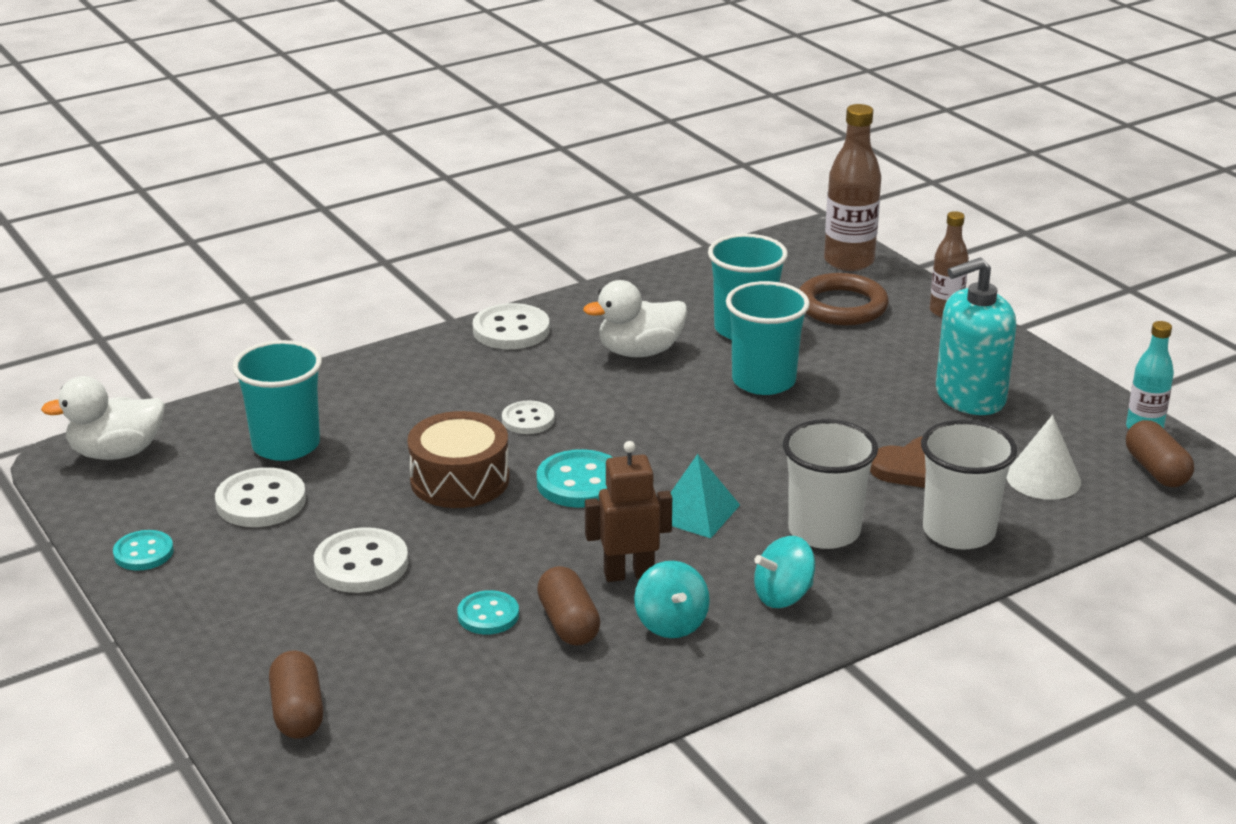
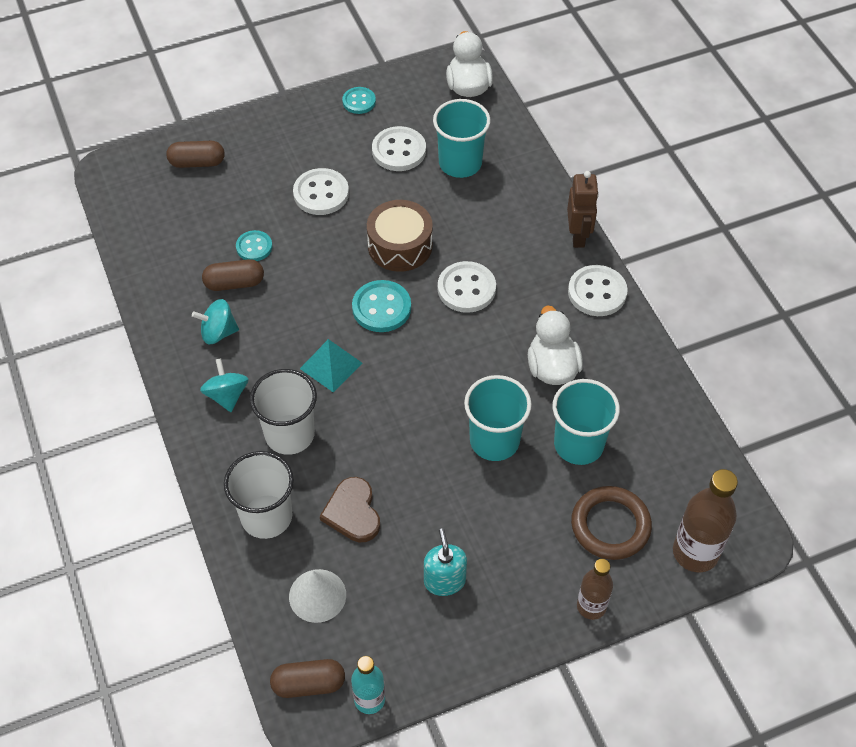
camera: 100 degrees right, 25 degrees up
(528, 420) = (466, 289): white button -> white button, size x1.58
(628, 574) = (274, 319): brown robot -> brown robot (578, 236)
(970, 397) = (444, 581): turquoise soap dispenser -> turquoise soap dispenser, size x0.62

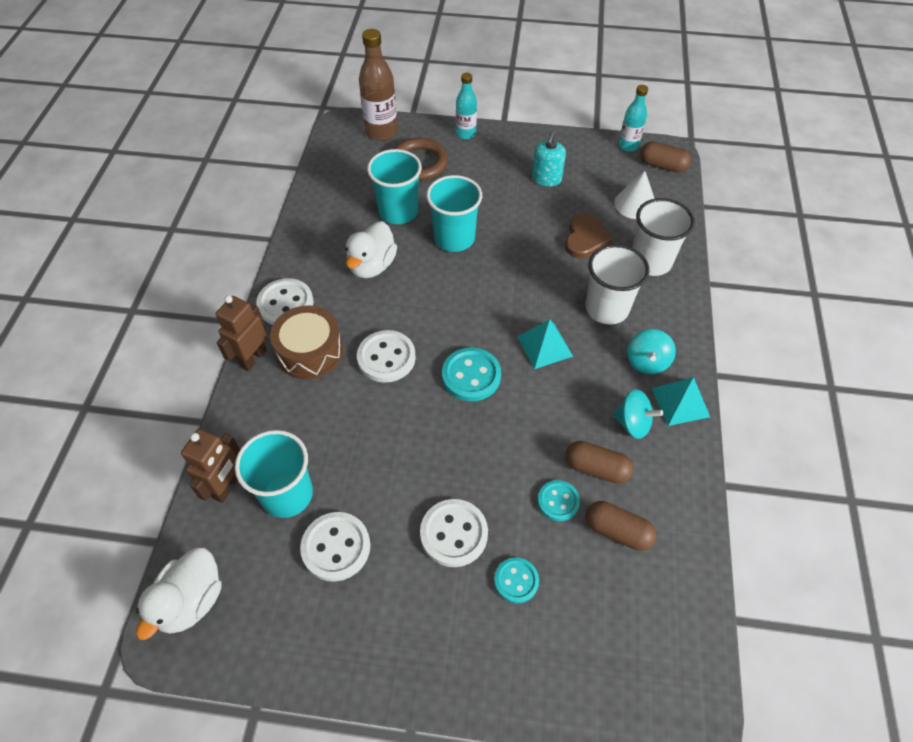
camera: 150 degrees left, 0 degrees up
(182, 370) = (680, 402): none -> turquoise pyramid
(197, 162) = (575, 663): brown capsule -> brown capsule (617, 531)
(359, 101) = (329, 654): turquoise button -> turquoise button (516, 581)
(400, 246) = (414, 429): brown drum -> brown drum (310, 351)
(507, 149) = (227, 486): none -> brown robot
(591, 606) = (466, 134): brown bottle -> turquoise bottle

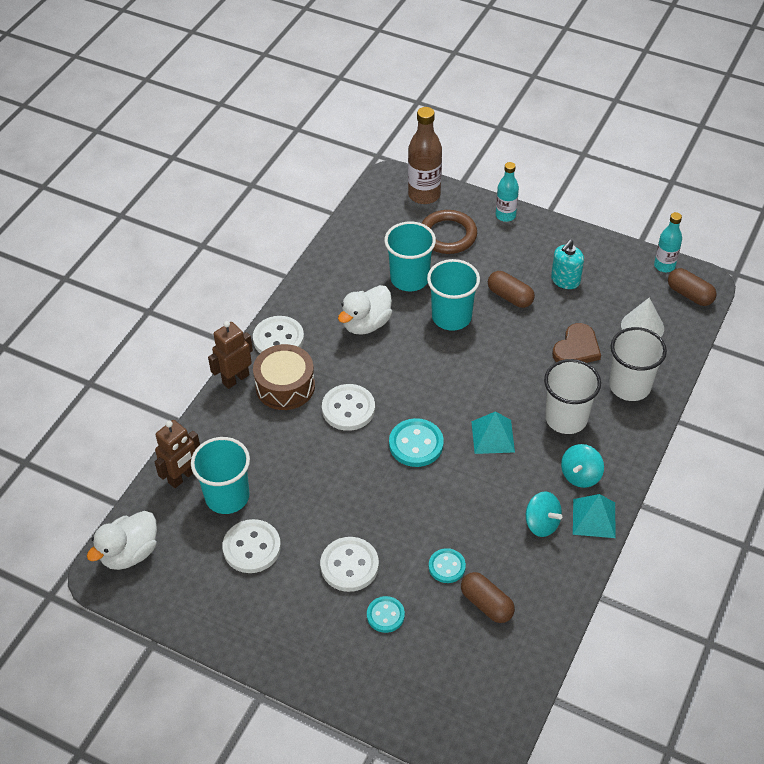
camera: 20 degrees right, 5 degrees down
(596, 468) = (491, 550): brown capsule -> brown capsule (510, 296)

